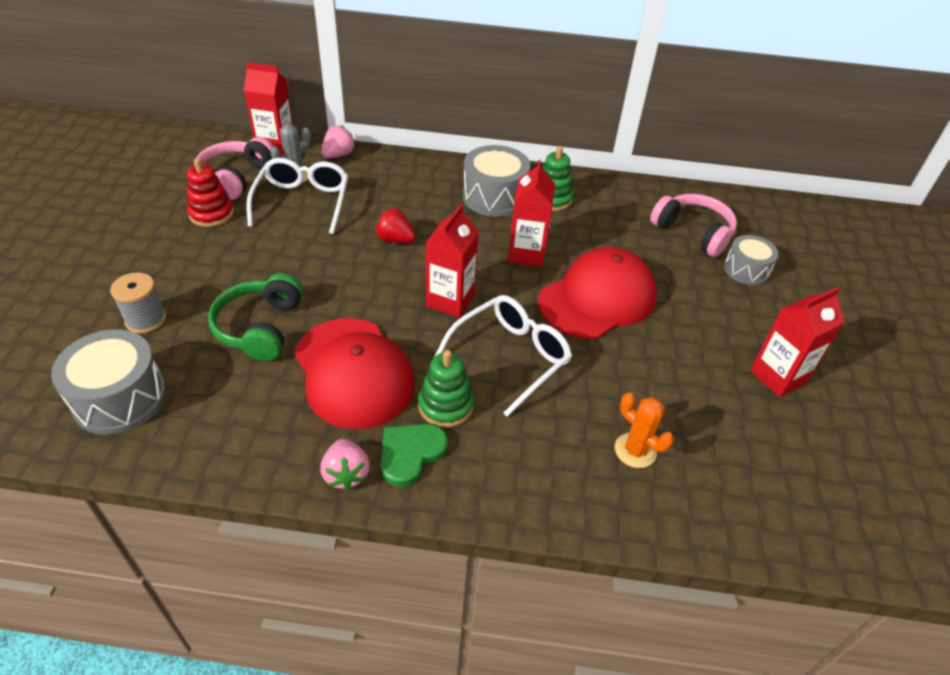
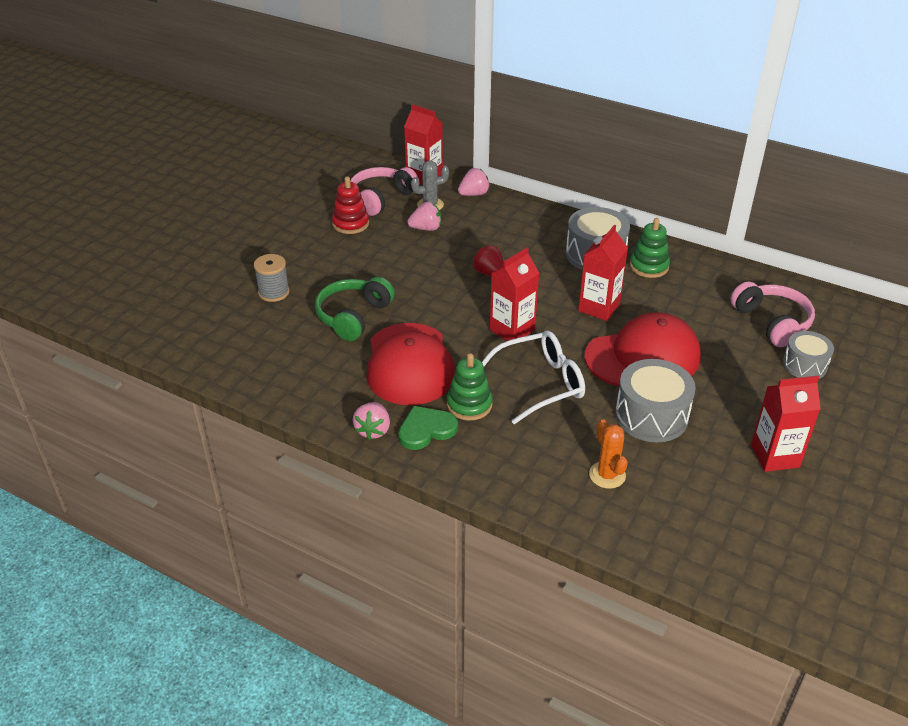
camera: 25 degrees right, 5 degrees down
(120, 398) = (238, 341): grey drum -> grey drum (651, 416)
(302, 202) = (426, 228): white glasses -> pink strawberry

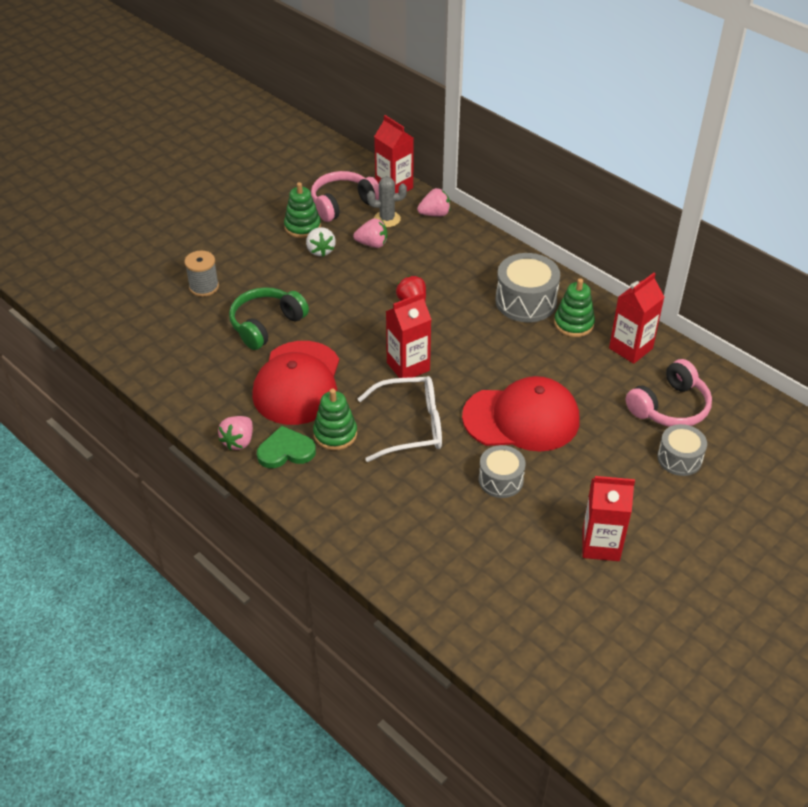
camera: 15 degrees right, 5 degrees up
(350, 224) = (302, 227): red stacking toy -> green stacking toy
(378, 242) = (320, 250): none -> white strawberry
(599, 307) = (502, 359): red carton -> red carton (630, 348)
(607, 475) = (431, 529): orange cactus -> none
(651, 416) = (501, 480): grey drum -> grey drum, size x0.63
(772, 322) = (669, 407): pink headphones -> pink headphones turned 60 degrees clockwise

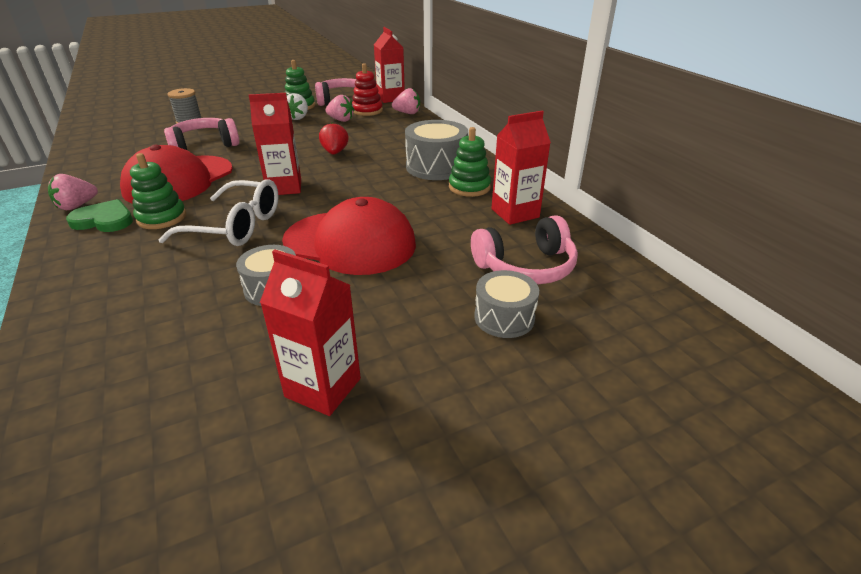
camera: 20 degrees right, 10 degrees down
(266, 325) = (204, 146): green headphones -> pink headphones
(387, 219) = (367, 111): grey cactus -> red stacking toy

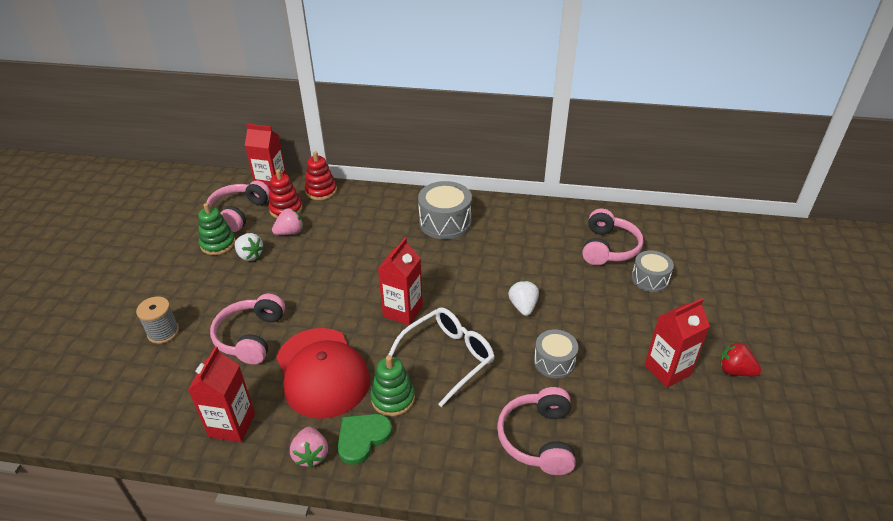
camera: 55 degrees left, 5 degrees up
(136, 314) = (538, 438): none -> pink headphones
(335, 152) = (362, 261): red strawberry -> red strawberry (734, 370)
(350, 243) = (523, 307): red cap -> white strawberry
(407, 113) = (321, 191): pink strawberry -> red stacking toy
(469, 187) = (492, 222): green stacking toy -> none
(515, 213) = (545, 221): red carton -> red carton (232, 425)

